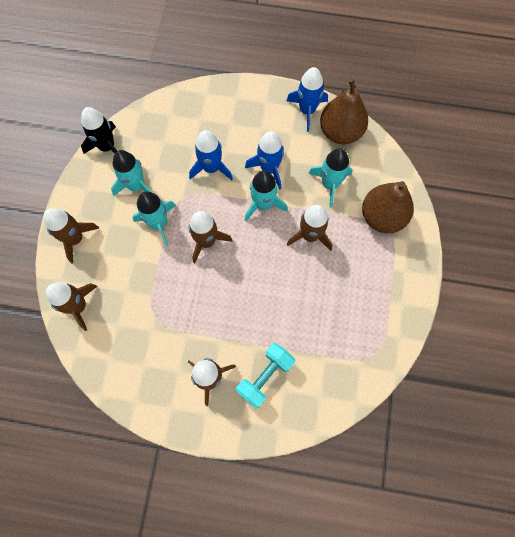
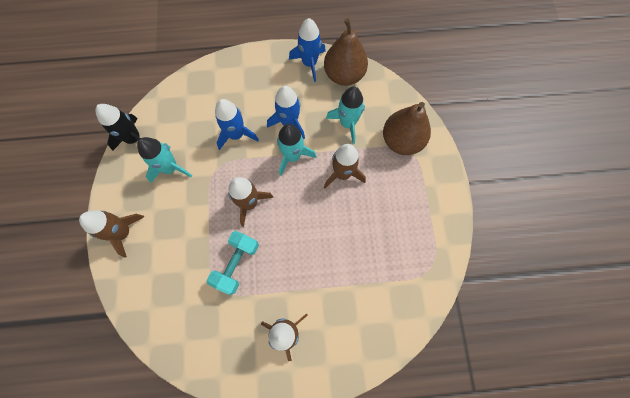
camera: 15 degrees left, 0 degrees up
(78, 306) = (142, 297): brown rocket -> none
(159, 223) = (200, 198): turquoise rocket -> none
(265, 376) = (337, 316): turquoise dumbbell -> turquoise dumbbell (236, 264)

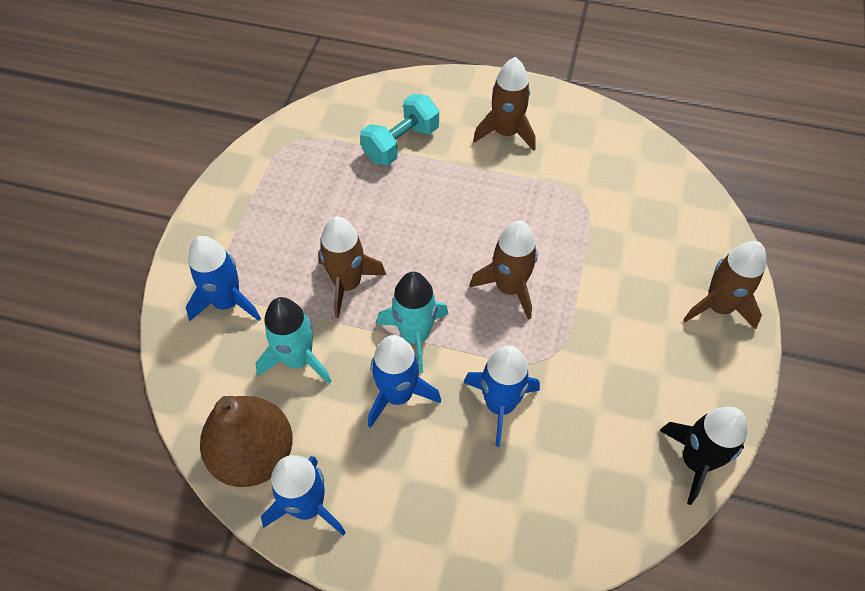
camera: 160 degrees left, 15 degrees down
(170, 168) = (631, 383): turquoise rocket -> none
(236, 264) = (550, 217): turquoise dumbbell -> turquoise dumbbell (401, 143)
(401, 141) = (227, 302): brown pear -> blue rocket

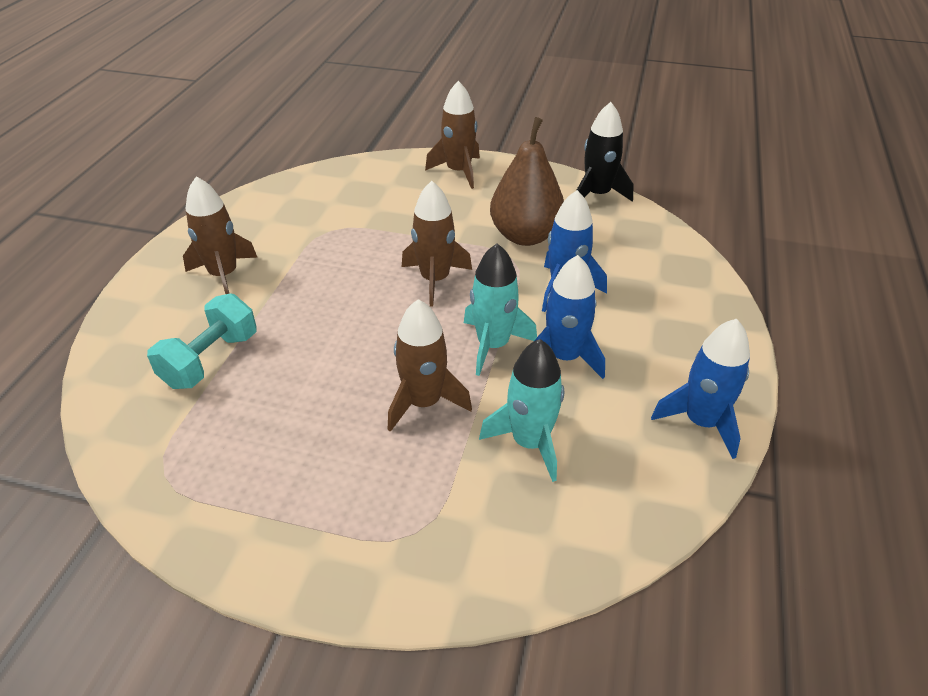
camera: 90 degrees left, 15 degrees down
(227, 302) = (447, 526): blue rocket -> none
(254, 455) = (656, 474): brown pear -> brown pear (525, 236)
(401, 143) = (210, 360): turquoise dumbbell -> turquoise dumbbell turned 75 degrees clockwise

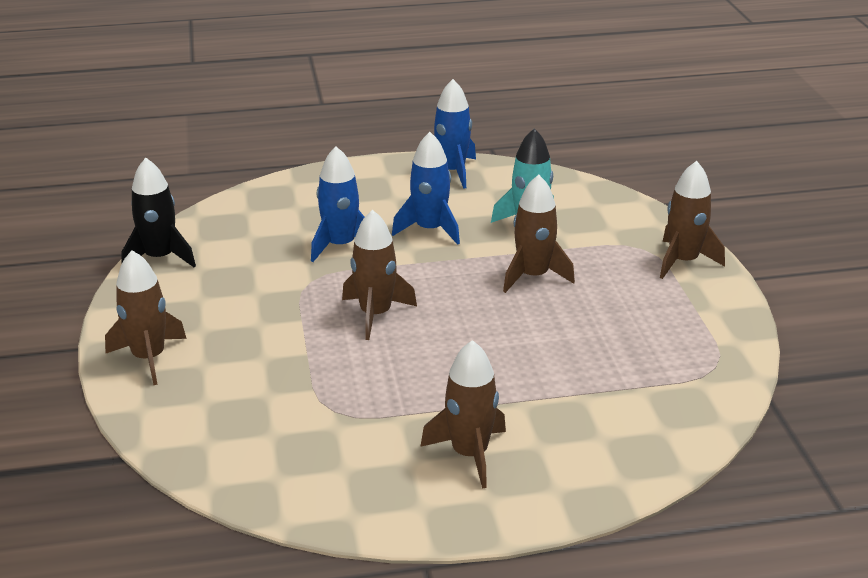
camera: 115 degrees left, 10 degrees down
(210, 360) = (590, 401): turquoise dumbbell -> none
(358, 562) = (683, 261): none -> brown rocket
(493, 345) = (442, 262): turquoise rocket -> none
(525, 236) = (266, 282): brown pear -> none

